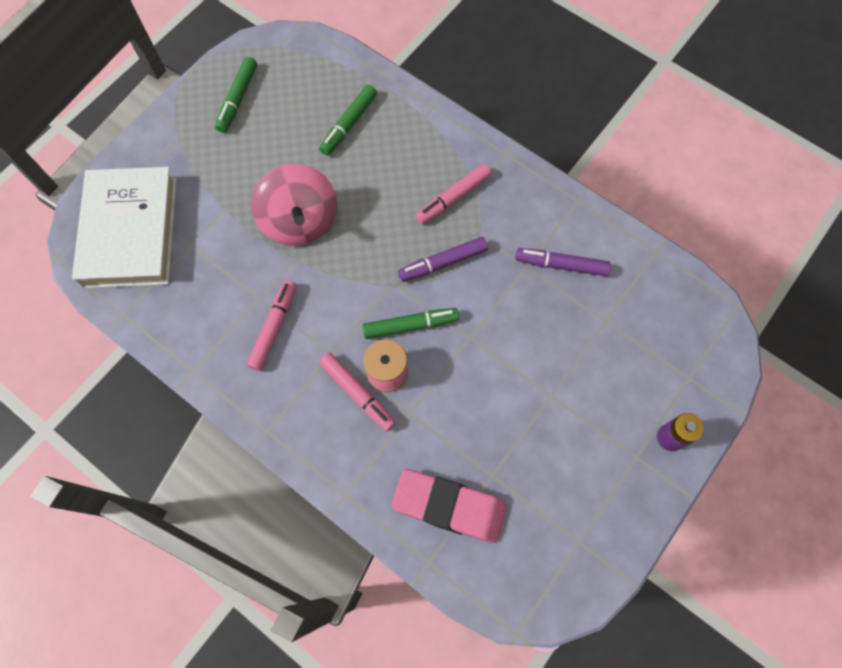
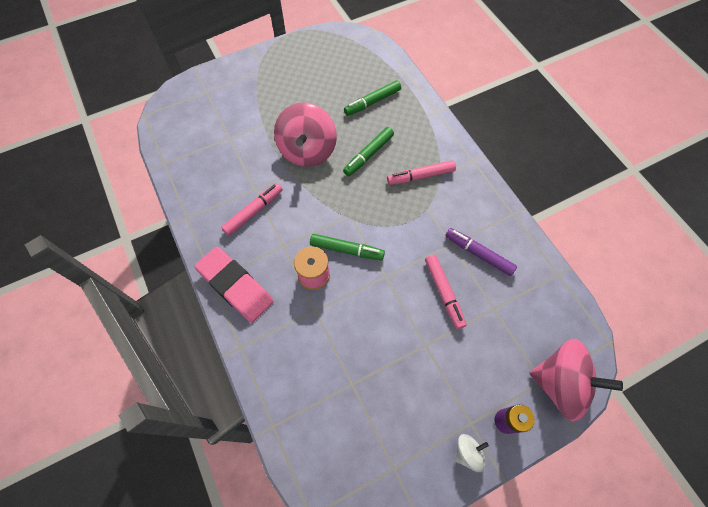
camera: 25 degrees right, 5 degrees down
(131, 232) = (198, 115): white book -> none
(237, 99) = (308, 61): green marker -> green marker (368, 155)
(357, 393) = (286, 280): pink marker -> pink marker (443, 293)
(443, 263) = (391, 216): purple marker -> none
(449, 506) = (309, 391): pink eraser -> pink eraser (235, 286)
(646, 488) = (467, 452): none -> white spinning top
(707, 372) = (560, 383): none -> pink spinning top

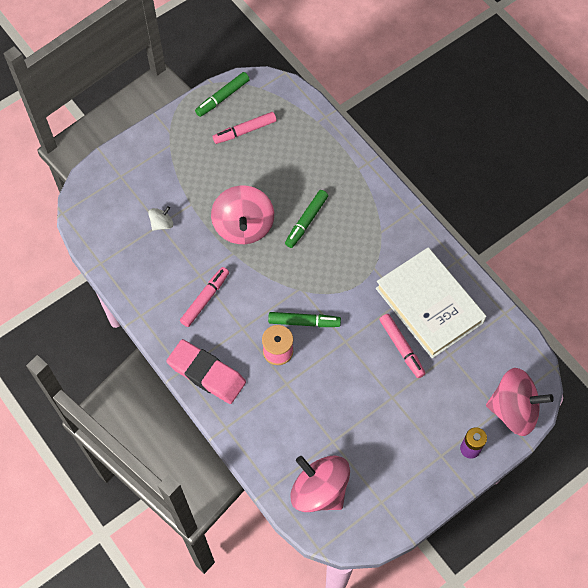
camera: 10 degrees left, 0 degrees up
(326, 440) = (319, 490): none -> pink spinning top
(372, 102) = (299, 161): green marker -> green marker (222, 97)
(420, 176) = (362, 236): pink marker -> pink marker (244, 131)
(467, 452) = (441, 479): white spinning top -> white spinning top (162, 223)
(478, 254) = (429, 305): purple marker -> white book

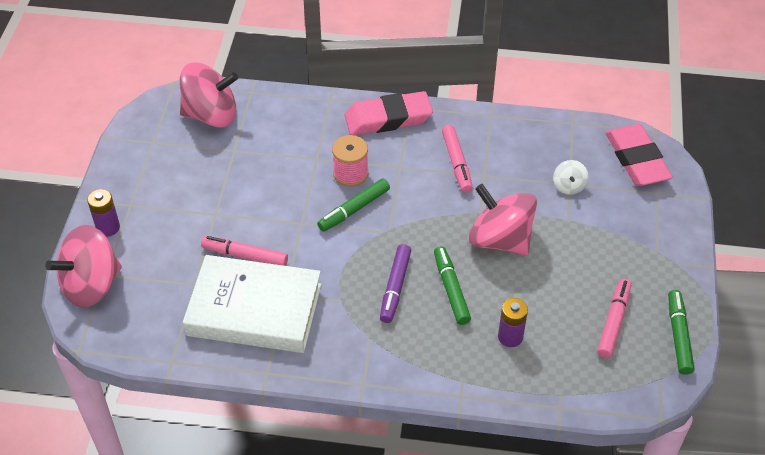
camera: 135 degrees right, 15 degrees down
(101, 205) = (636, 160): none -> pink eraser
(307, 169) = (510, 337): none -> purple battery
(335, 249) = (395, 287): none -> purple marker

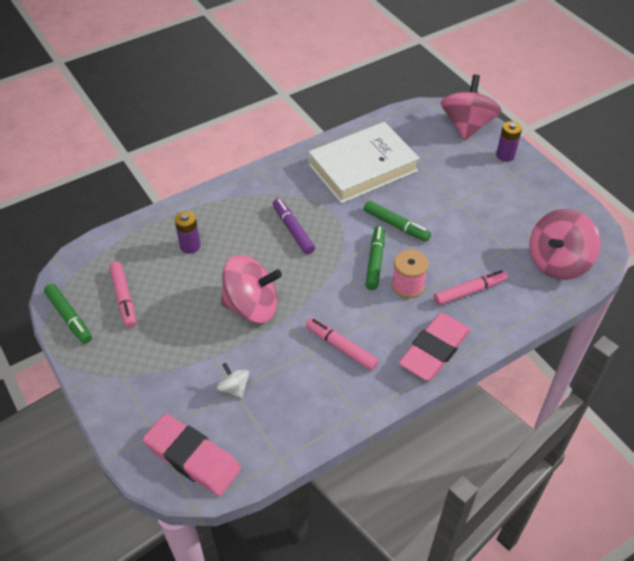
camera: 140 degrees right, 0 degrees up
(245, 256) = (406, 190): pink marker -> pink marker (469, 291)
(451, 289) = (255, 251): green marker -> green marker (396, 225)

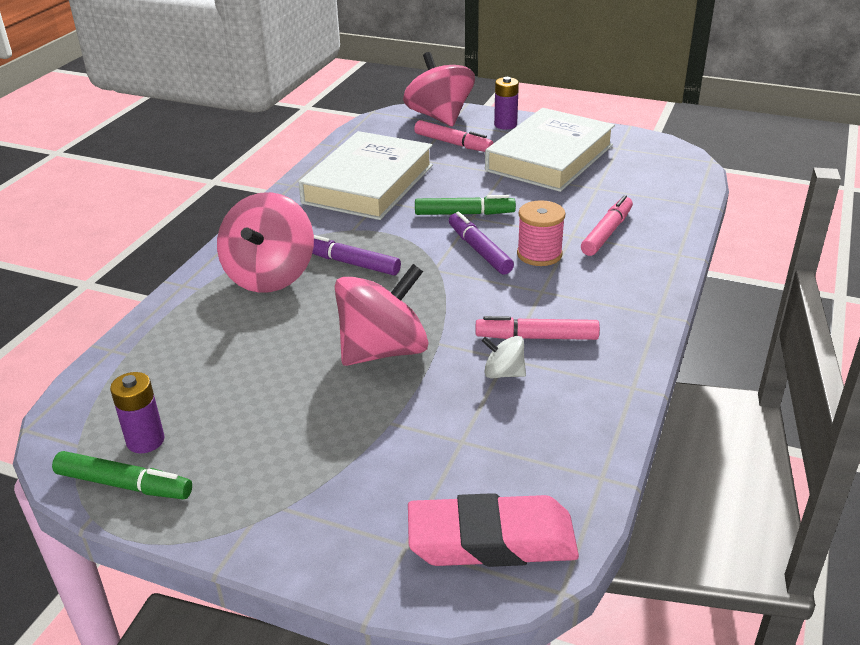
camera: 35 degrees left, 15 degrees down
(124, 298) = (191, 424): pink marker -> pink marker (453, 143)
(190, 246) = (231, 331): purple battery -> purple battery (145, 441)
(234, 388) = (457, 438): white spinning top -> white spinning top (503, 373)
(375, 261) = (479, 250): green marker -> purple marker
(434, 350) = (636, 293): pink eraser -> none
(503, 204) = (550, 158): none -> white book
(557, 262) = (656, 178): pink spinning top -> pink spinning top (270, 275)

